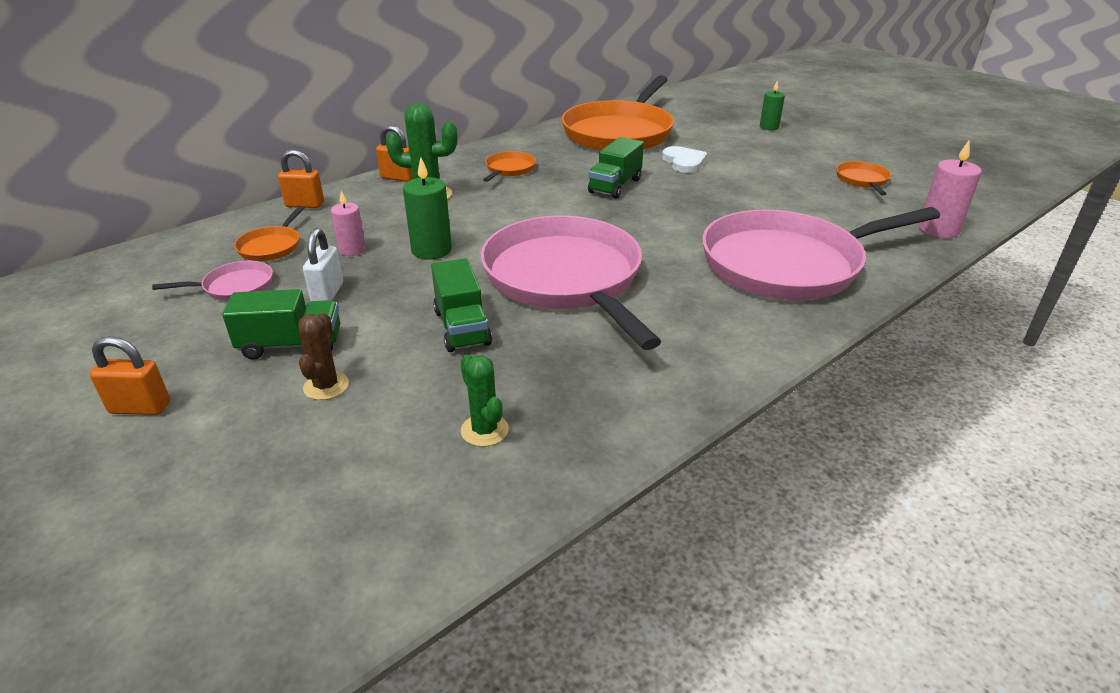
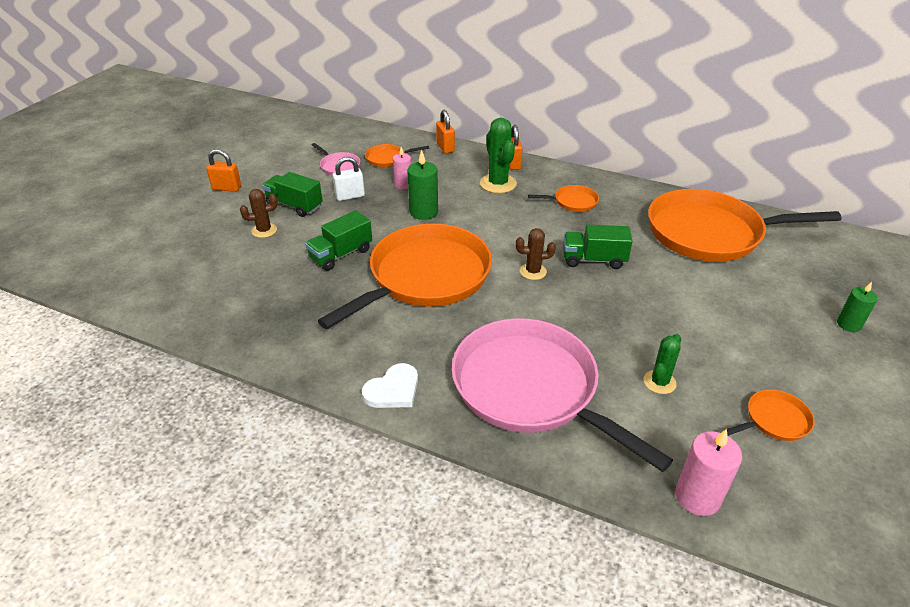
camera: 65 degrees right, 5 degrees up
(140, 408) = (227, 188): orange padlock -> orange padlock turned 60 degrees counterclockwise
(291, 345) = (294, 206): green truck -> green truck turned 150 degrees clockwise
(484, 430) = (247, 295): green cactus -> green cactus (659, 382)
(565, 278) = (425, 277): pink pan -> orange pan
(609, 218) = (533, 271): none -> brown cactus
(684, 162) = (685, 285): white heart -> white heart (393, 390)

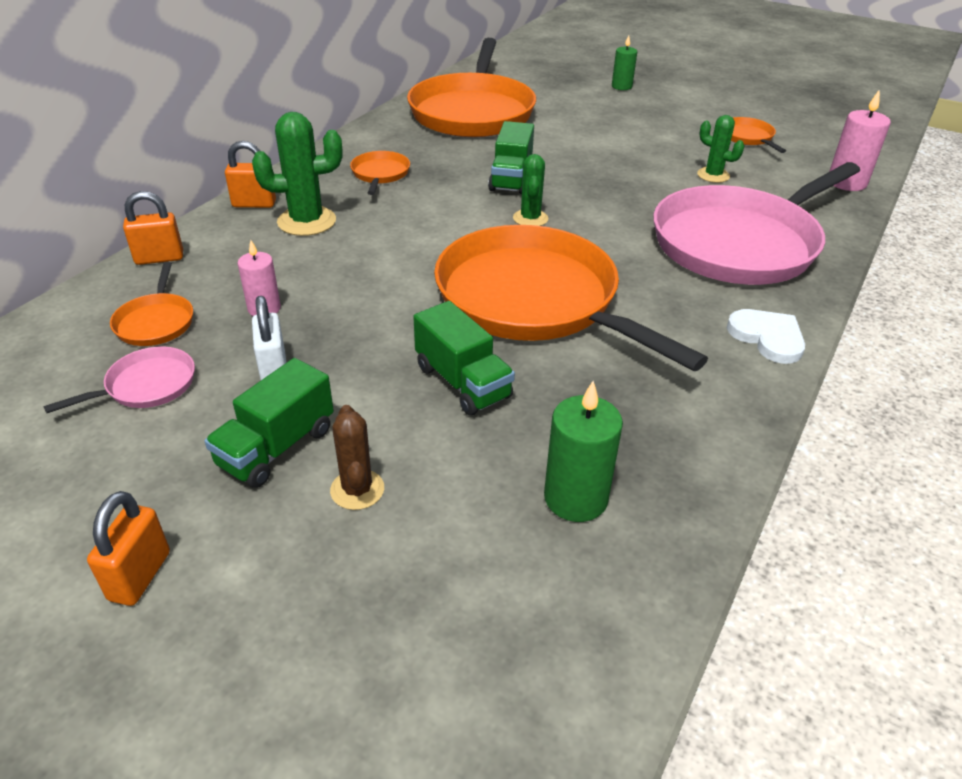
camera: 85 degrees left, 0 degrees up
(423, 212) = (360, 292): green candle -> green candle (575, 498)
(533, 271) = (530, 218): brown cactus -> green cactus

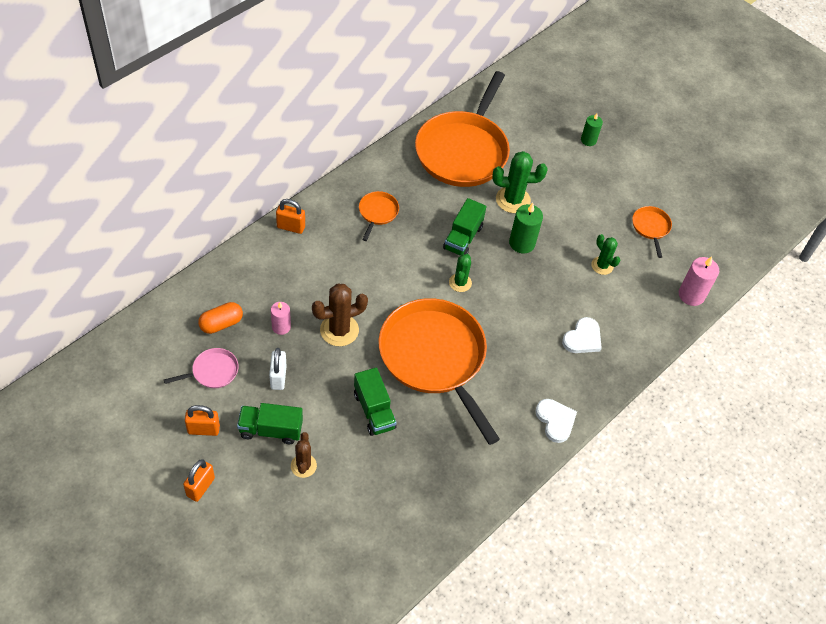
camera: 10 degrees right, 15 degrees up
(156, 322) = (221, 324): orange pan -> orange capsule
(159, 258) = (228, 268): orange padlock -> orange padlock (203, 429)
(276, 447) = (271, 430): green truck -> green truck turned 45 degrees clockwise
(307, 221) = (320, 253): green cactus -> green cactus (513, 200)
(365, 296) = (339, 330): none -> brown cactus
(575, 498) = (404, 498): green candle -> green candle (522, 243)
(739, 243) = (583, 338): pink pan -> white heart

